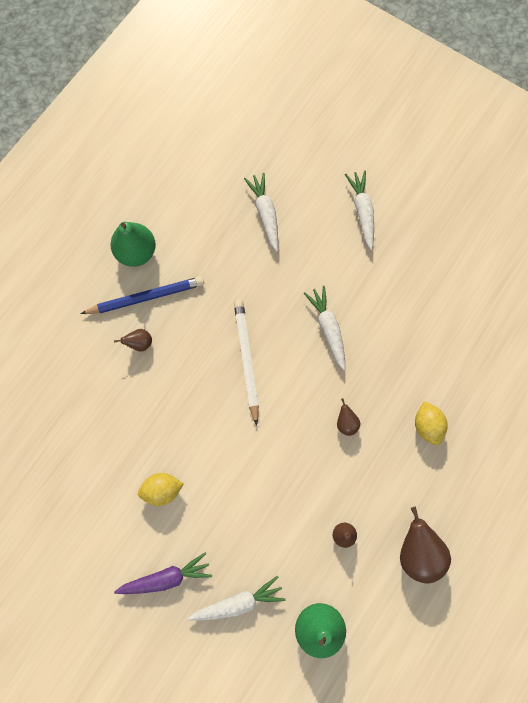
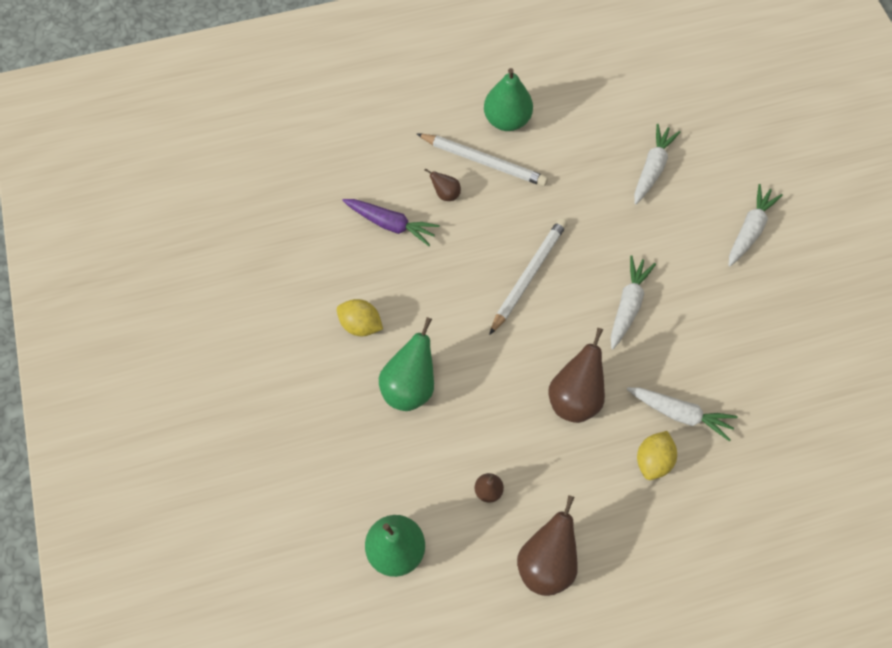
camera: 40 degrees right, 10 degrees down
(146, 297) = (484, 162): blue pencil -> white pencil
(166, 577) = (301, 398): purple carrot -> purple carrot (391, 224)
(233, 506) = (410, 386): none -> green pear
(238, 602) = (344, 469): white carrot -> white carrot (680, 414)
(346, 423) = (575, 398): brown pear -> brown pear, size x2.00

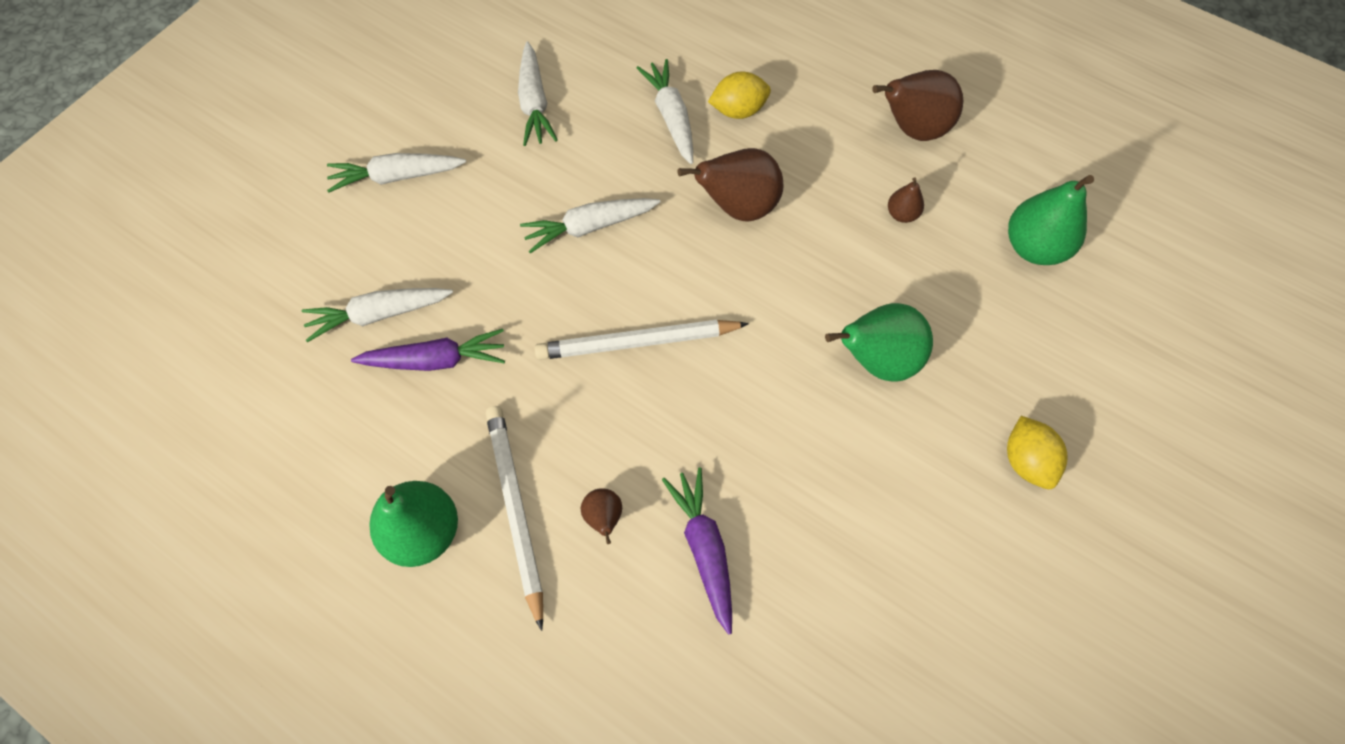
camera: 130 degrees left, 0 degrees up
(360, 325) = (862, 469): yellow lemon -> yellow lemon (1026, 461)
(600, 177) = (436, 360): none -> purple carrot
(756, 341) = (534, 103): none -> white carrot

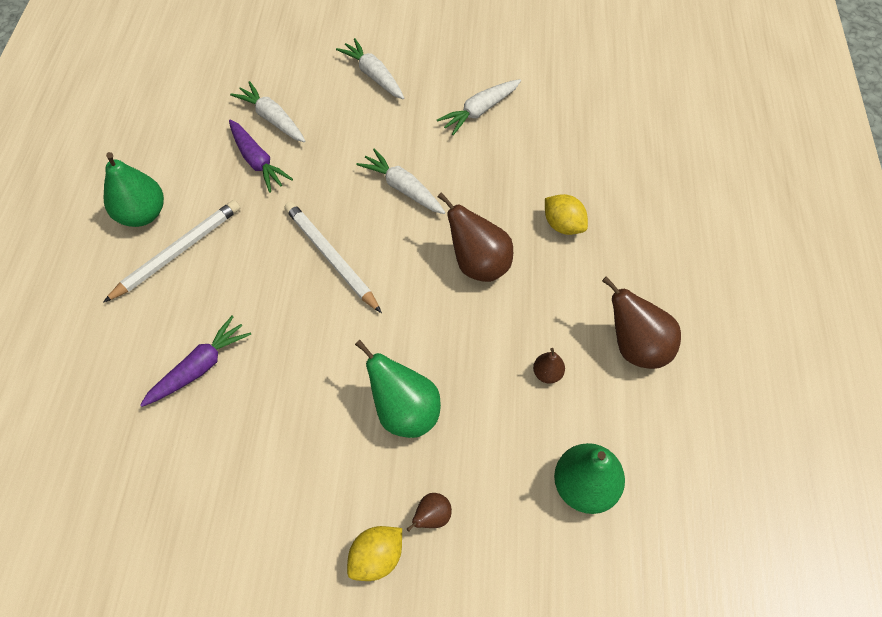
camera: 60 degrees right, 5 degrees down
(604, 518) = (195, 300): brown pear -> brown pear (432, 517)
(671, 117) = (526, 189): white carrot -> none

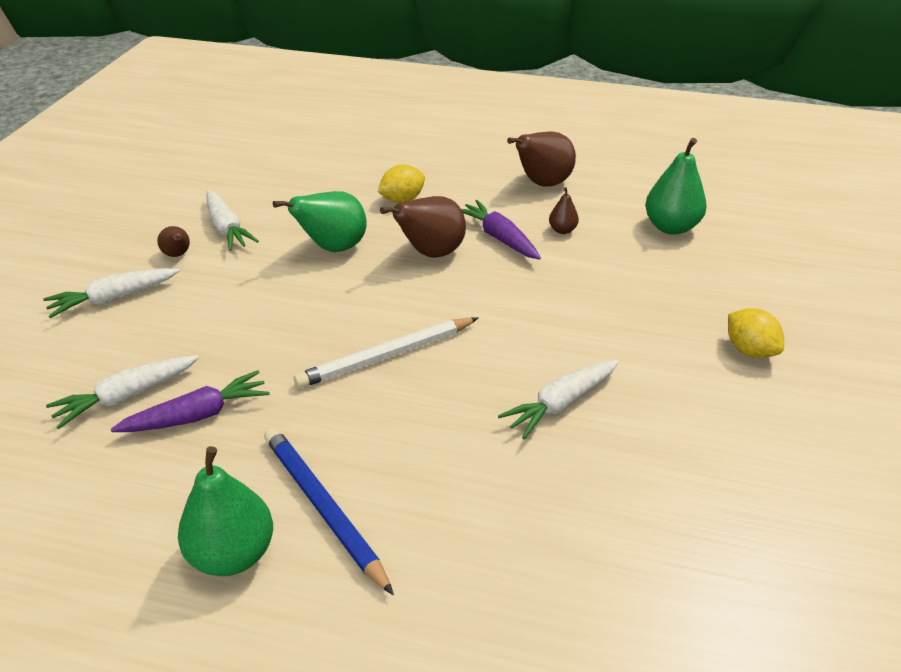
camera: 80 degrees left, 20 degrees down
(178, 252) = (324, 507): white pencil -> blue pencil
(200, 367) = (519, 485): purple carrot -> purple carrot (499, 238)
(402, 188) = (309, 292): white carrot -> white carrot (561, 404)
(404, 411) = (595, 318): green pear -> green pear (333, 248)
(432, 517) = (705, 312): brown pear -> brown pear (178, 255)

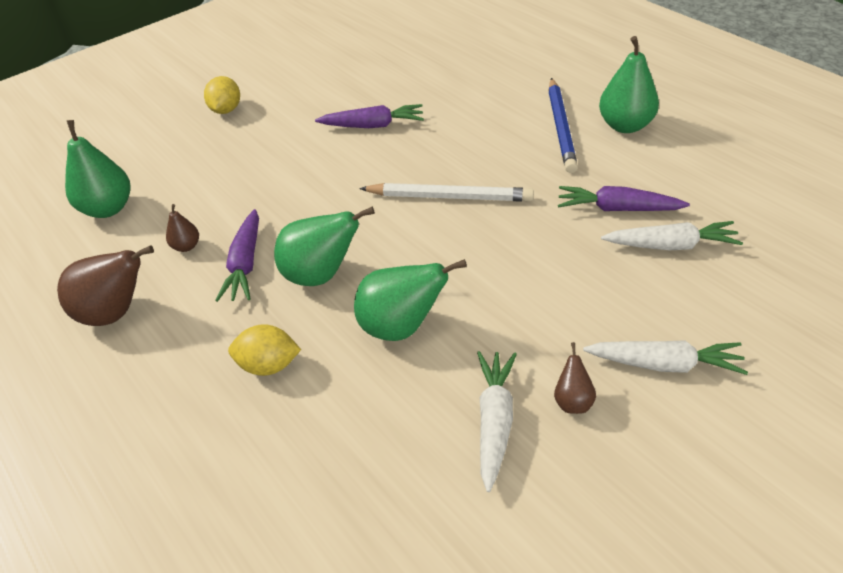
camera: 140 degrees left, 5 degrees up
(431, 253) = (321, 275): brown pear -> green pear
(561, 404) = (373, 125): white carrot -> purple carrot

